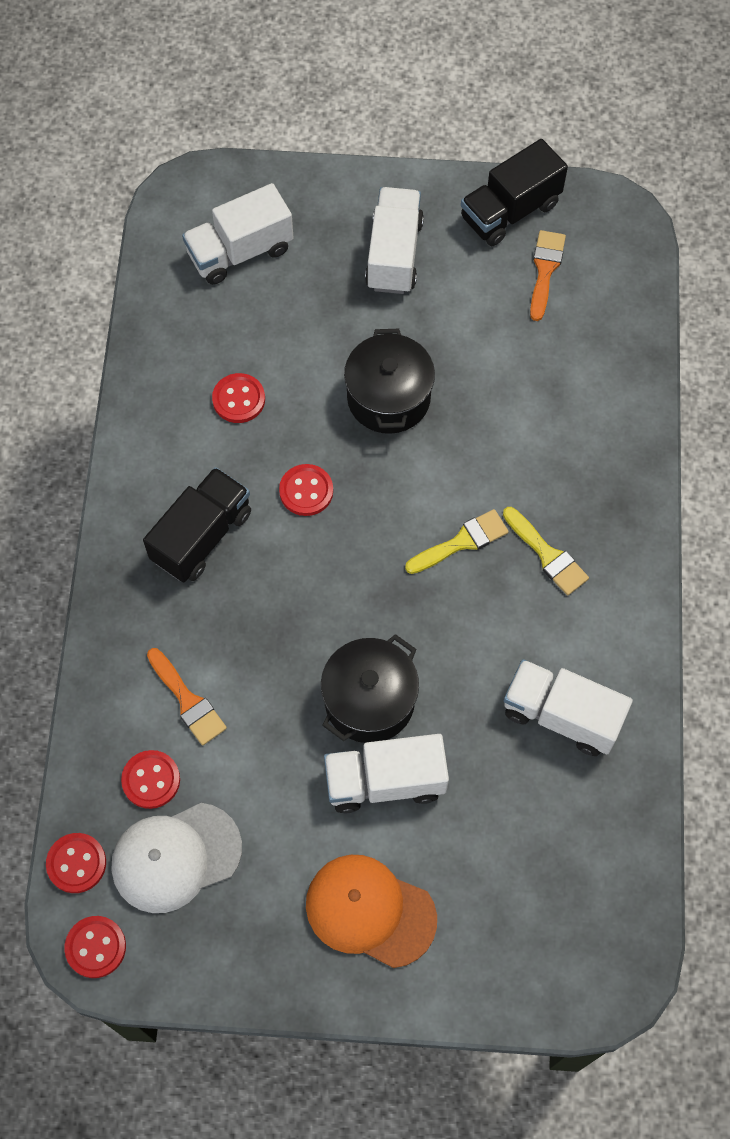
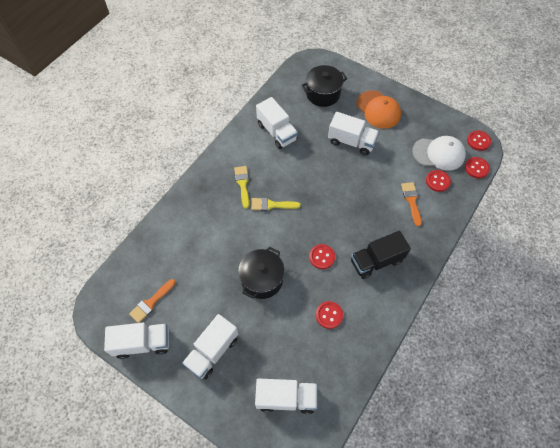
camera: 150 degrees left, 5 degrees down
(369, 700) = (342, 168): black pot -> black pot (323, 94)
(510, 211) = (142, 343): black truck -> white truck

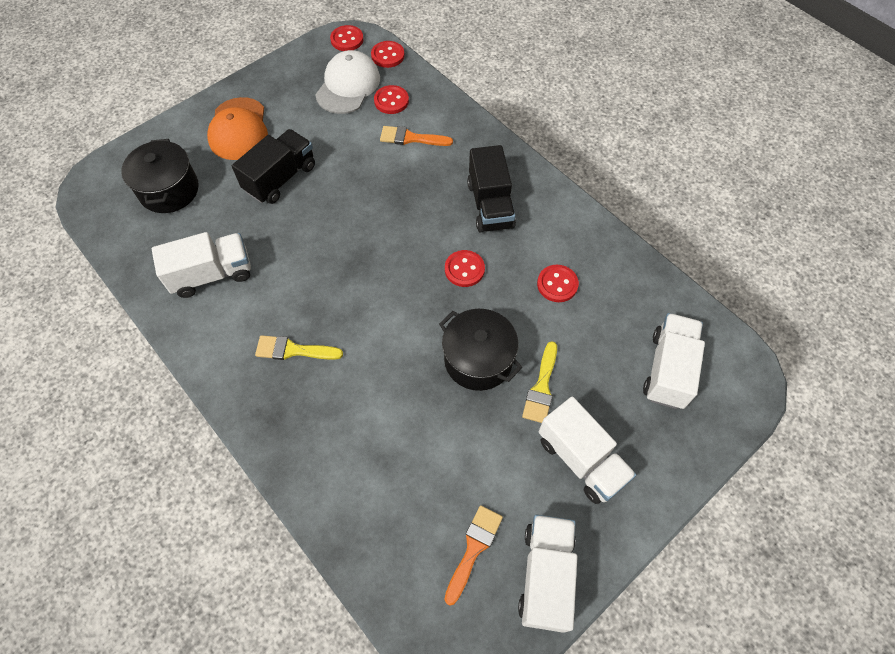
camera: 75 degrees left, 0 degrees up
(151, 302) = (473, 548): orange brush -> orange brush turned 120 degrees counterclockwise
(271, 205) = (350, 315): yellow brush -> yellow brush (541, 387)
(351, 142) = (280, 178): white truck -> black truck
(378, 110) = (238, 129): orange cap -> orange cap turned 105 degrees clockwise

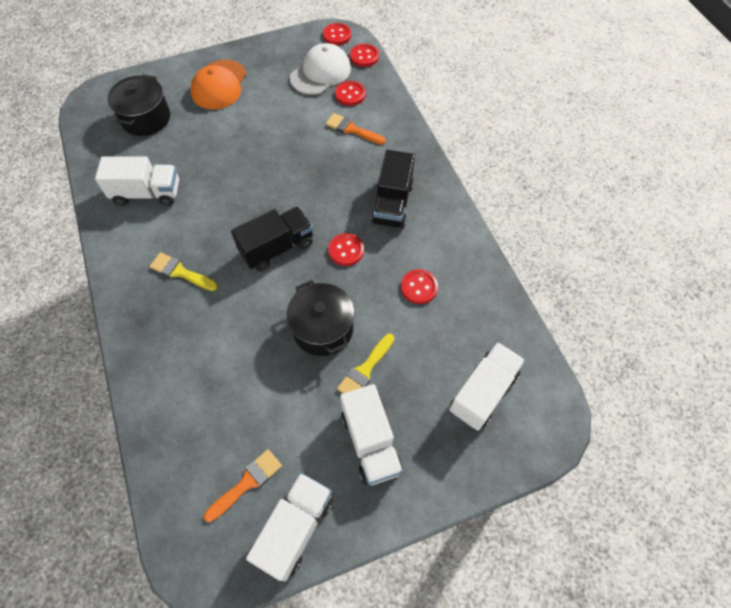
camera: 20 degrees right, 0 degrees up
(280, 178) = (233, 133): black truck -> black truck (277, 247)

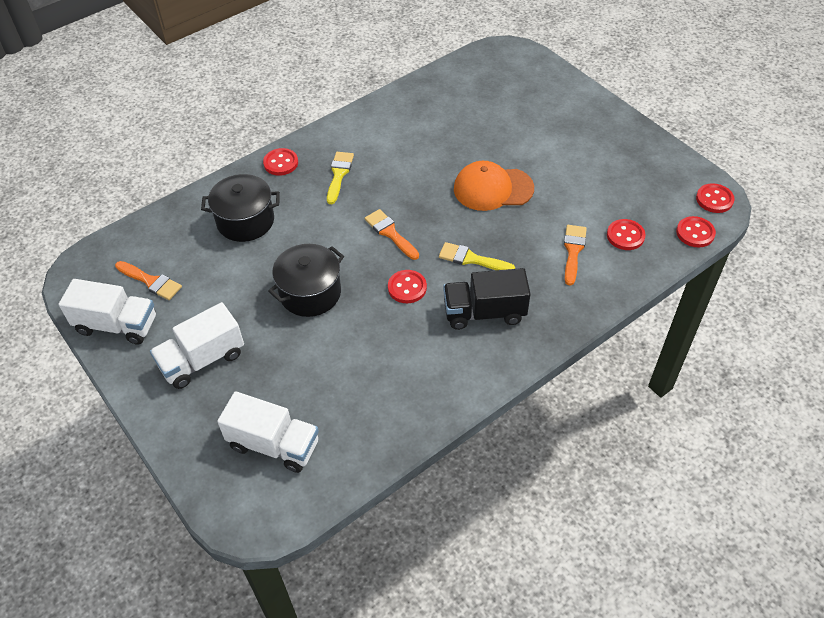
camera: 75 degrees right, 10 degrees down
(146, 118) = (503, 92): black pot -> black pot (245, 221)
(147, 193) = (416, 124): white truck -> none
(219, 85) = (576, 128): orange cap -> orange cap (493, 189)
(277, 247) = (390, 233): black truck -> orange brush
(320, 73) = (643, 201): white cap -> none
(365, 370) = (275, 337): yellow brush -> yellow brush (471, 259)
(419, 287) = (383, 361): red button -> red button (281, 163)

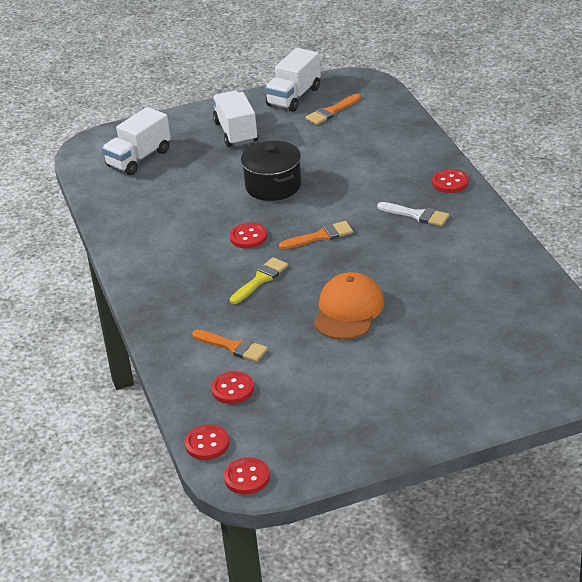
camera: 110 degrees right, 15 degrees down
(245, 221) = (378, 159): black pot -> none
(339, 174) = (417, 215): yellow brush -> white brush
(484, 312) = (193, 276): black truck -> none

